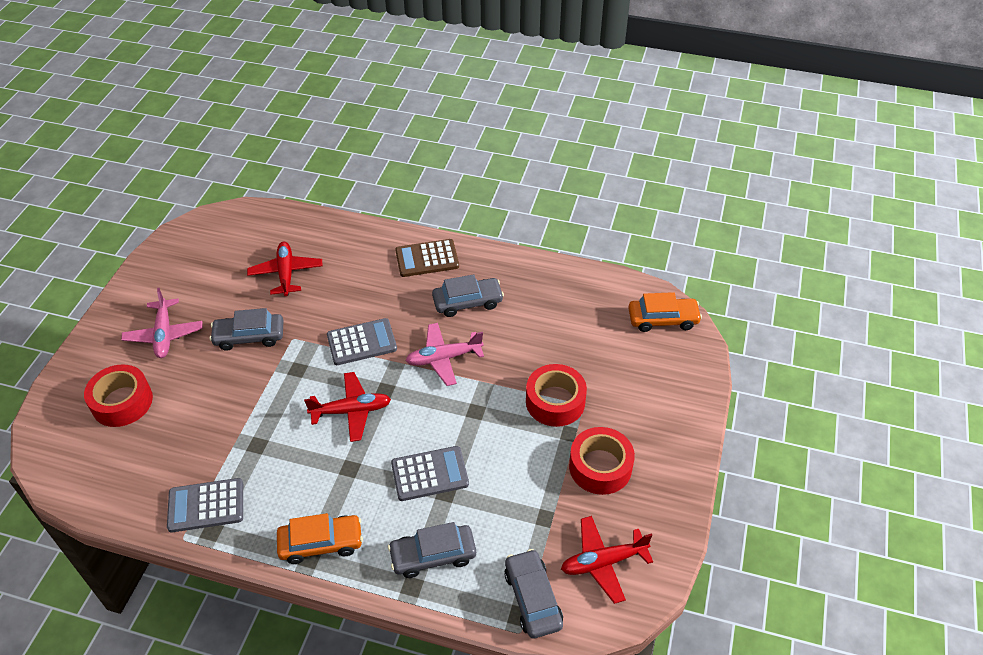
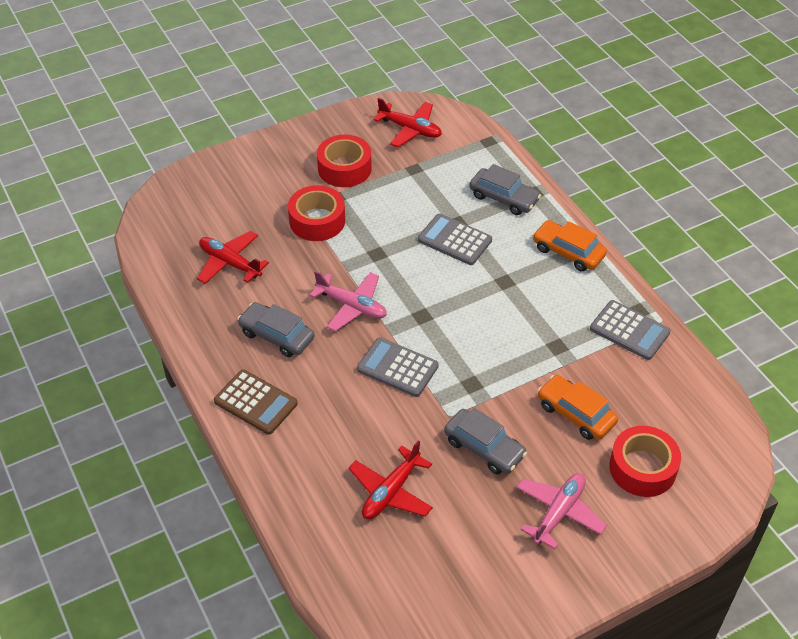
camera: 135 degrees left, 0 degrees up
(351, 411) = (463, 319): red plane -> red plane (230, 263)
(533, 598) = (470, 142): grey car -> none
(663, 319) = (166, 214): orange car -> orange car (576, 413)

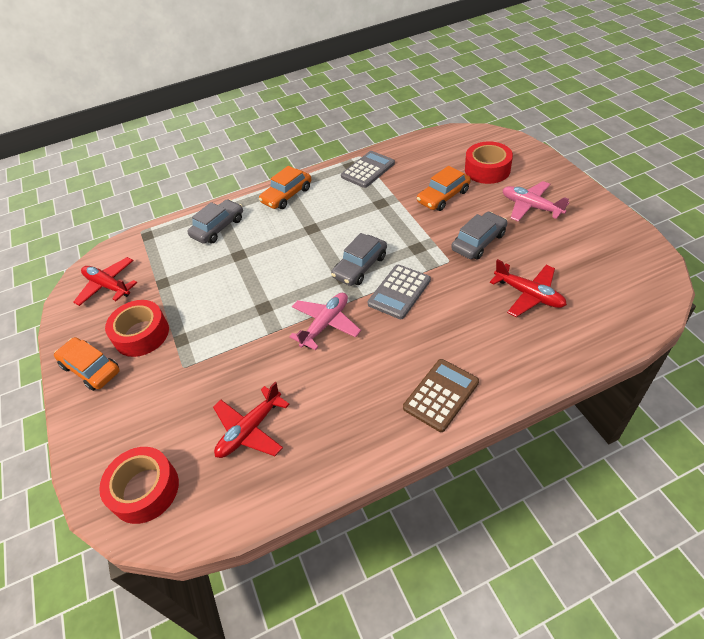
camera: 80 degrees left, 0 degrees up
(277, 335) = (356, 381): grey car -> grey car (360, 266)
(305, 144) = (91, 368): none -> orange car
(317, 221) = (208, 354): red tape -> red tape (145, 490)
(410, 129) = (108, 286): red plane -> red plane turned 90 degrees counterclockwise
(454, 240) = (259, 257): grey calculator -> none

